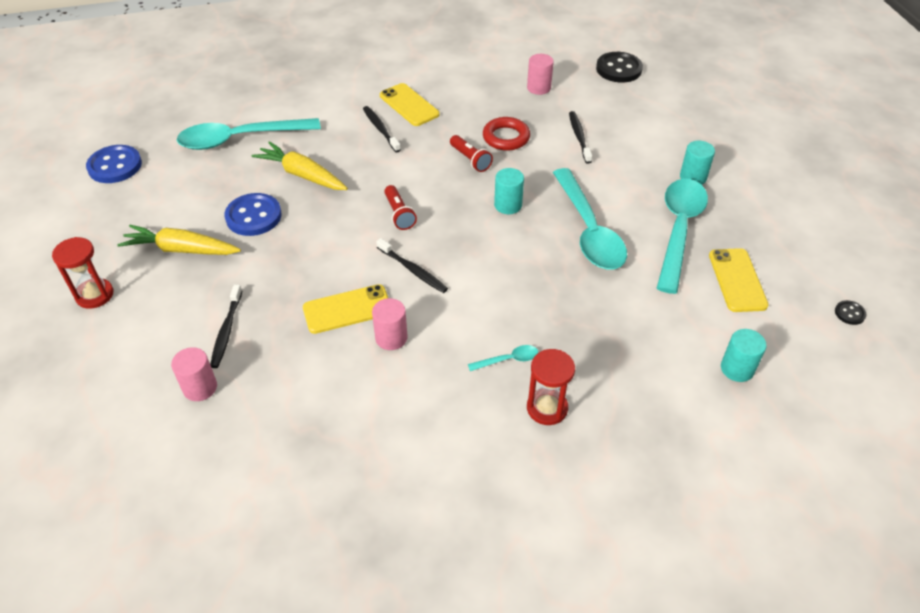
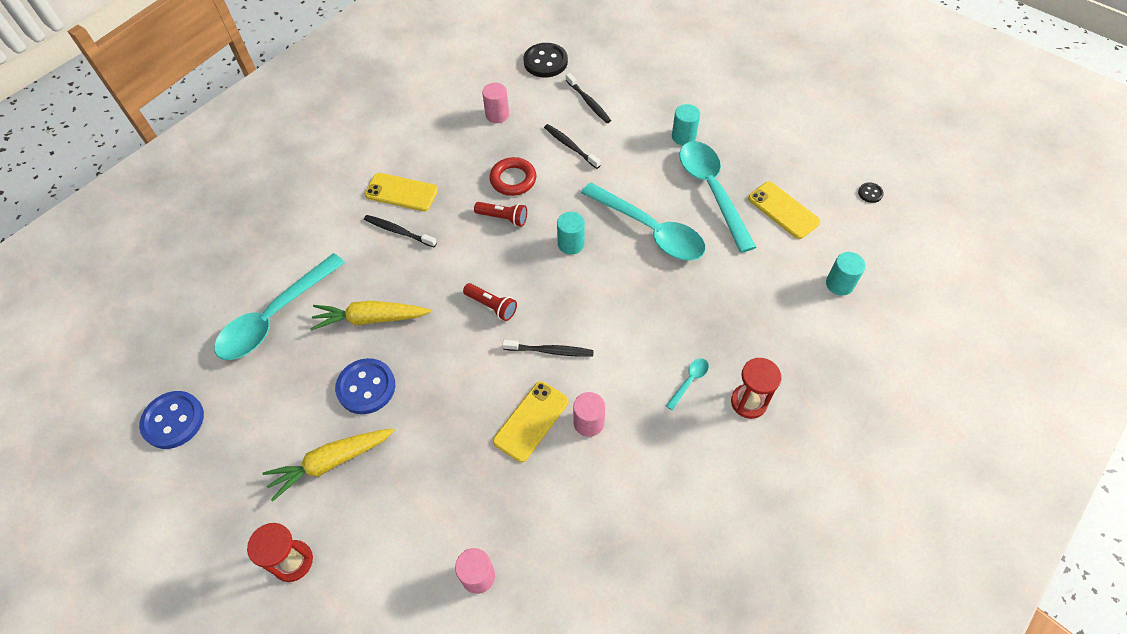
camera: 35 degrees left, 10 degrees up
(226, 330) = (449, 509): black toothbrush -> black toothbrush (588, 102)

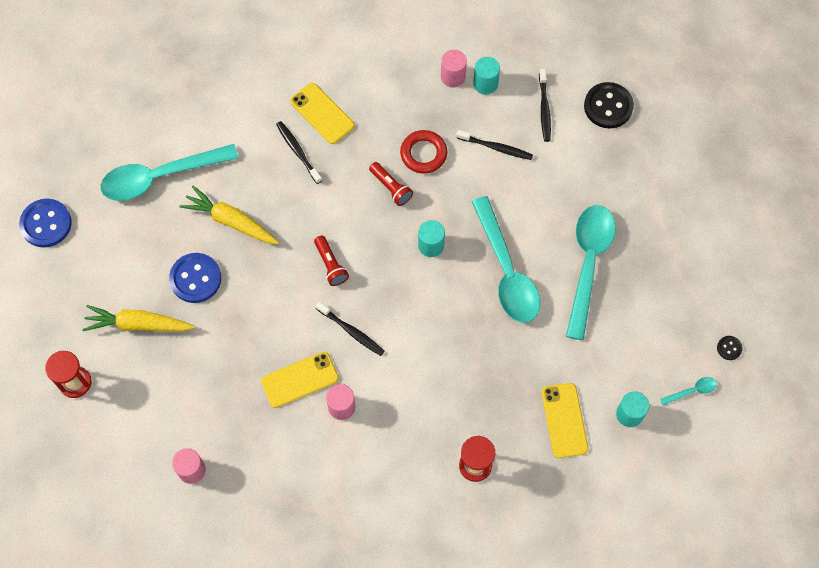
camera: 30 degrees right, 10 degrees up
(545, 62) = (535, 40): black button -> black button (608, 106)
(570, 146) = (496, 147): black toothbrush -> black toothbrush turned 120 degrees clockwise
(683, 136) = (604, 194): turquoise cylinder -> turquoise cylinder (485, 84)
(689, 381) = (441, 421): turquoise spoon -> turquoise spoon (692, 391)
(783, 210) = (637, 319): yellow phone -> yellow phone (564, 420)

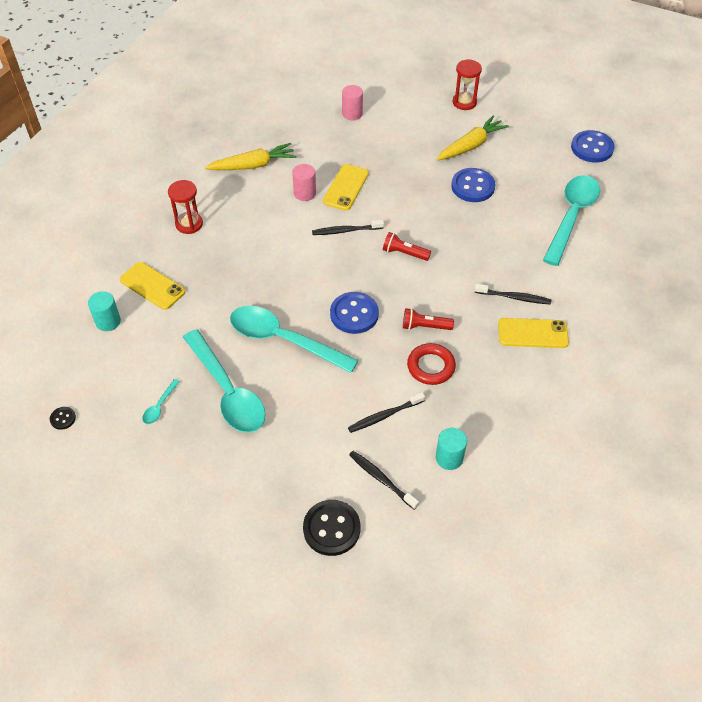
camera: 135 degrees right, 15 degrees down
(231, 221) = (496, 228): yellow carrot -> yellow carrot (253, 165)
(431, 245) = (354, 314): turquoise cylinder -> blue button
(453, 77) = (479, 441): pink cylinder -> none
(692, 391) = (71, 369): turquoise spoon -> turquoise spoon (159, 406)

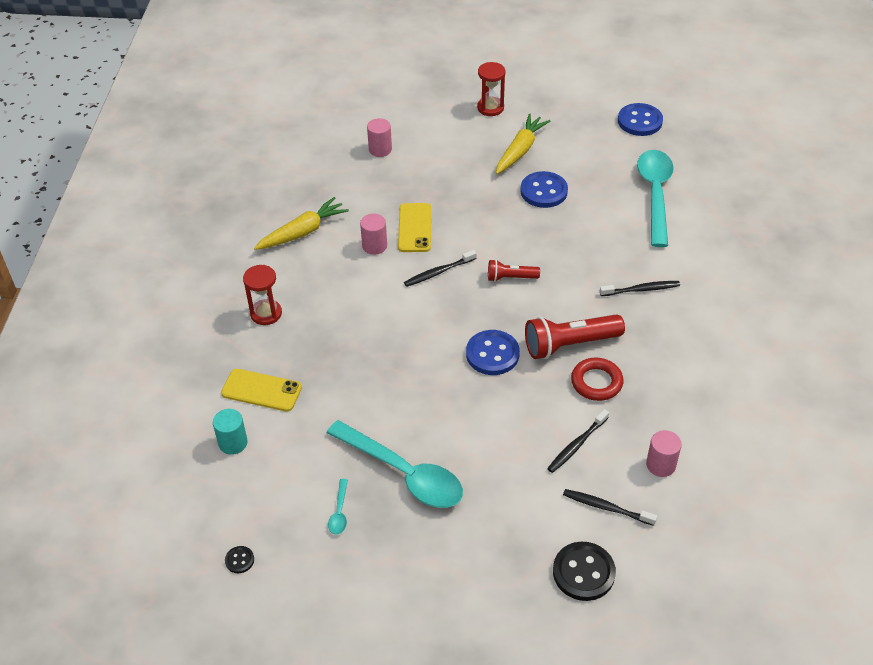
camera: 20 degrees left, 5 degrees down
(283, 340) = (434, 402): turquoise spoon -> none
(425, 326) = (570, 345): red flashlight -> red flashlight, size x1.79
(449, 458) = (661, 465): turquoise cylinder -> pink cylinder
(533, 333) = (677, 319): yellow phone -> none

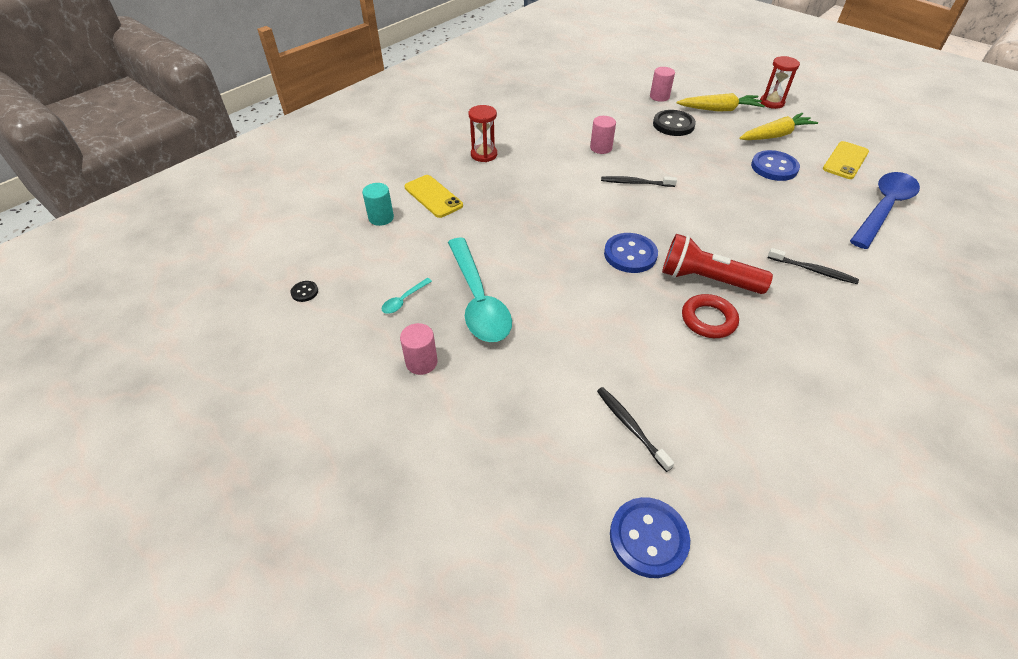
camera: 35 degrees right, 0 degrees up
(302, 232) = (556, 120): yellow carrot -> yellow carrot (719, 109)
(414, 228) = (642, 149): yellow phone -> yellow phone (845, 160)
(510, 278) = (693, 211): red flashlight -> none
(577, 445) = (646, 359): black toothbrush -> none
(583, 572) = (558, 470): black button -> black button (673, 125)
(639, 121) = (907, 155): blue button -> blue button (648, 538)
(655, 194) = (883, 208): turquoise spoon -> blue spoon
(661, 465) = (718, 421): pink cylinder -> pink cylinder (421, 362)

